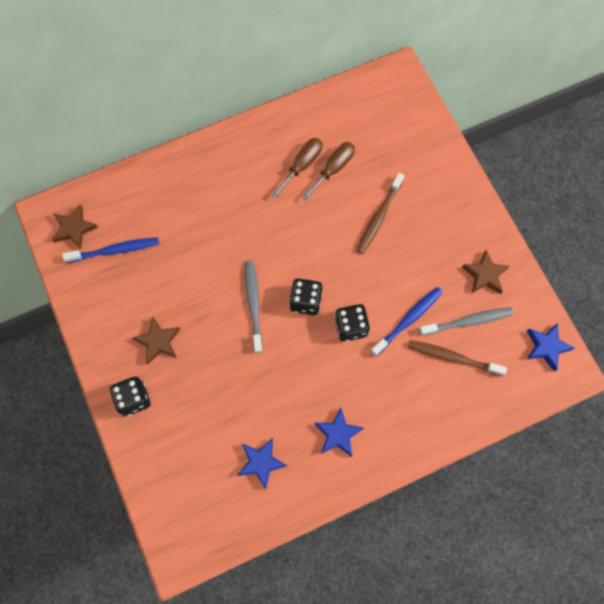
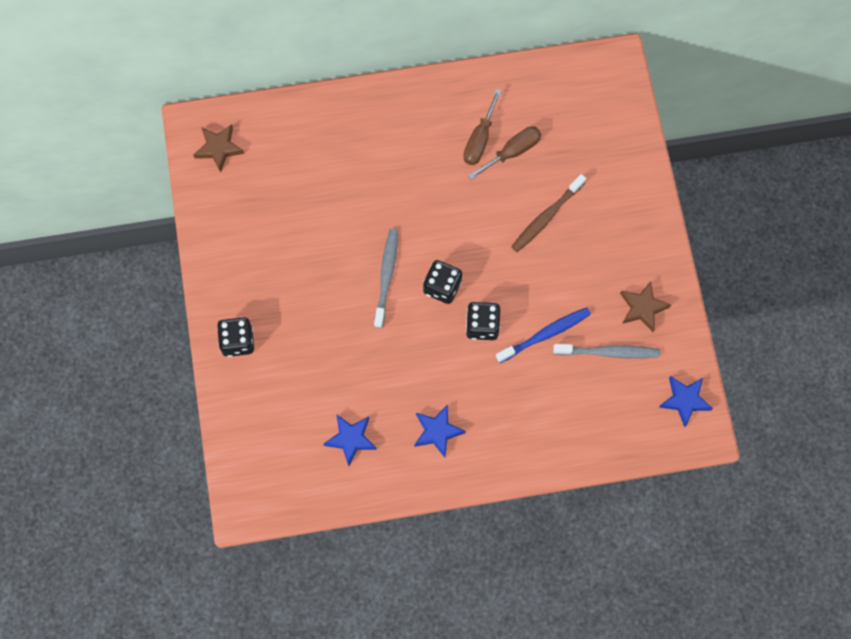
camera: 15 degrees right, 0 degrees up
(115, 250) = (256, 182): blue toothbrush -> none
(158, 341) = (277, 289): brown star -> none
(302, 165) = (479, 139): brown screwdriver -> brown screwdriver turned 150 degrees clockwise
(452, 357) = (581, 385): brown toothbrush -> none

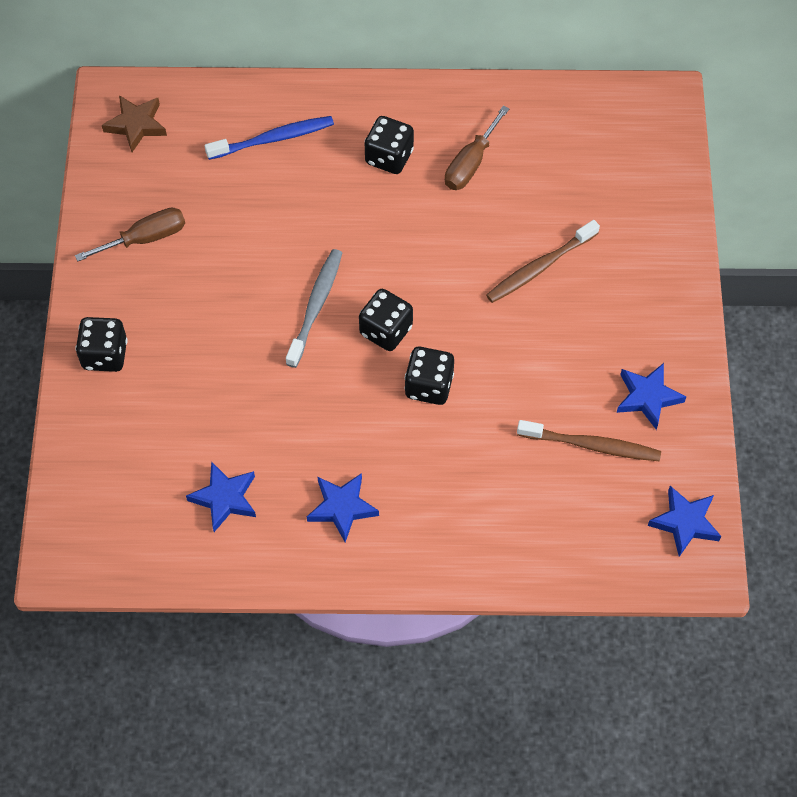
camera: 10 degrees right, 10 degrees down
(417, 144) = (389, 157): none -> black dice
(512, 152) = (510, 184): brown screwdriver -> brown screwdriver (145, 238)
(545, 334) = (511, 410): blue toothbrush -> blue toothbrush (273, 139)
(608, 352) = (592, 445): grey toothbrush -> brown toothbrush
(642, 308) = (647, 397): brown star -> blue star

